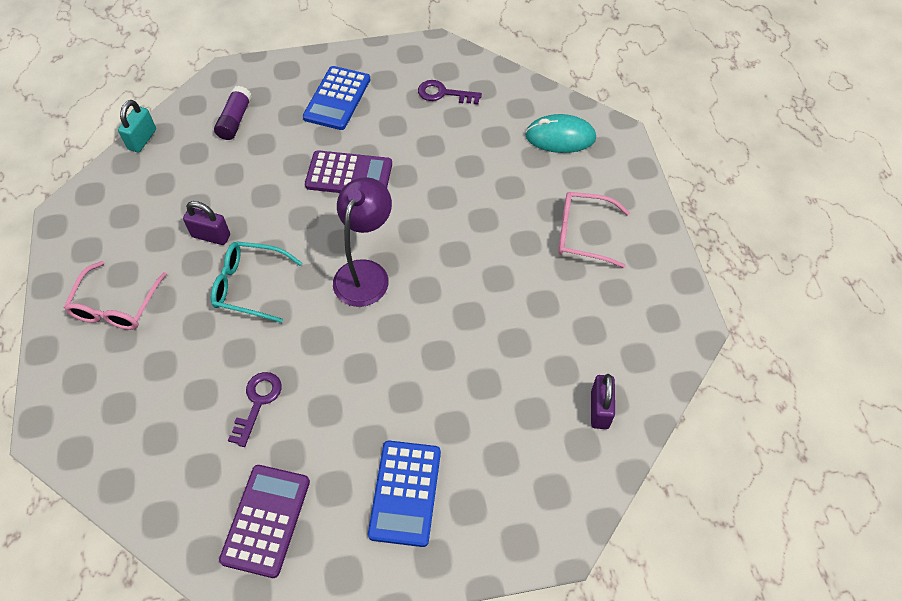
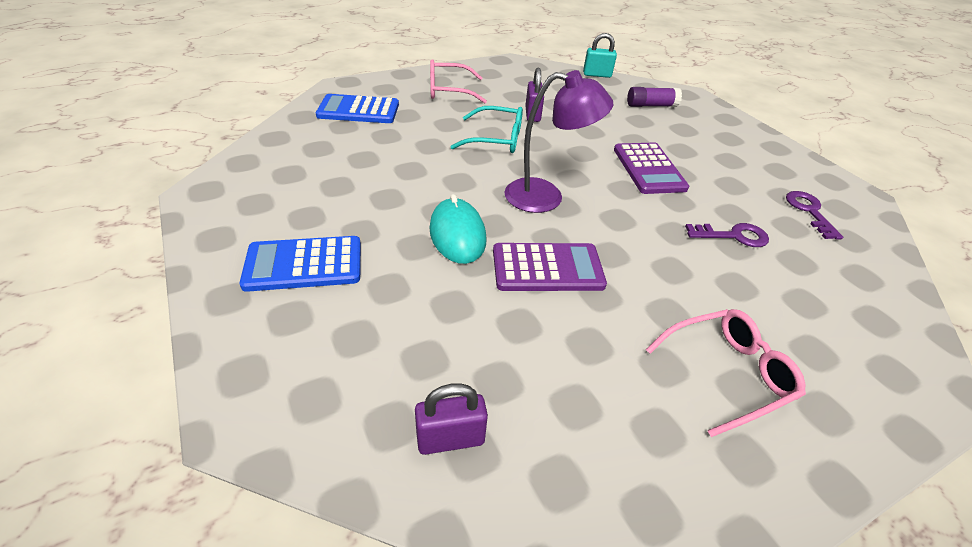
camera: 70 degrees right, 15 degrees down
(250, 286) = (496, 139): turquoise glasses -> turquoise glasses turned 105 degrees clockwise
(257, 402) = (385, 162): purple key -> purple key (733, 236)
(266, 520) = (273, 185): purple calculator -> purple calculator (547, 268)
(337, 98) = (727, 148): blue calculator -> blue calculator (358, 110)
(560, 137) = (860, 323): turquoise mouse -> turquoise mouse (457, 234)
(583, 234) = (727, 374): pink glasses -> pink glasses turned 75 degrees clockwise

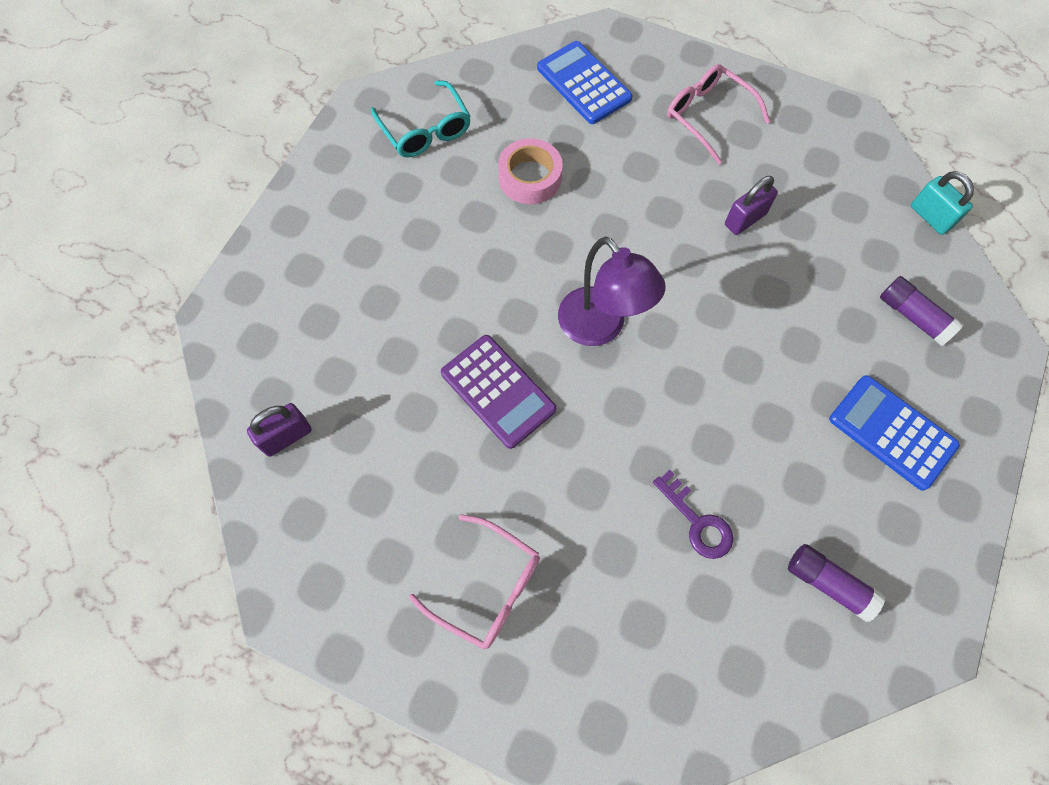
camera: 55 degrees right, 25 degrees up
(304, 264) = (355, 232): blue calculator -> blue calculator (892, 432)
(392, 162) = (530, 177): none -> pink tape
(450, 439) = (286, 437): purple padlock -> purple padlock turned 75 degrees counterclockwise
(457, 234) = (479, 299): turquoise mouse -> none
(496, 139) = (657, 223): turquoise glasses -> turquoise glasses (425, 130)
(648, 169) = (749, 387): purple calculator -> none
(809, 211) = (828, 583): purple key -> purple glue stick

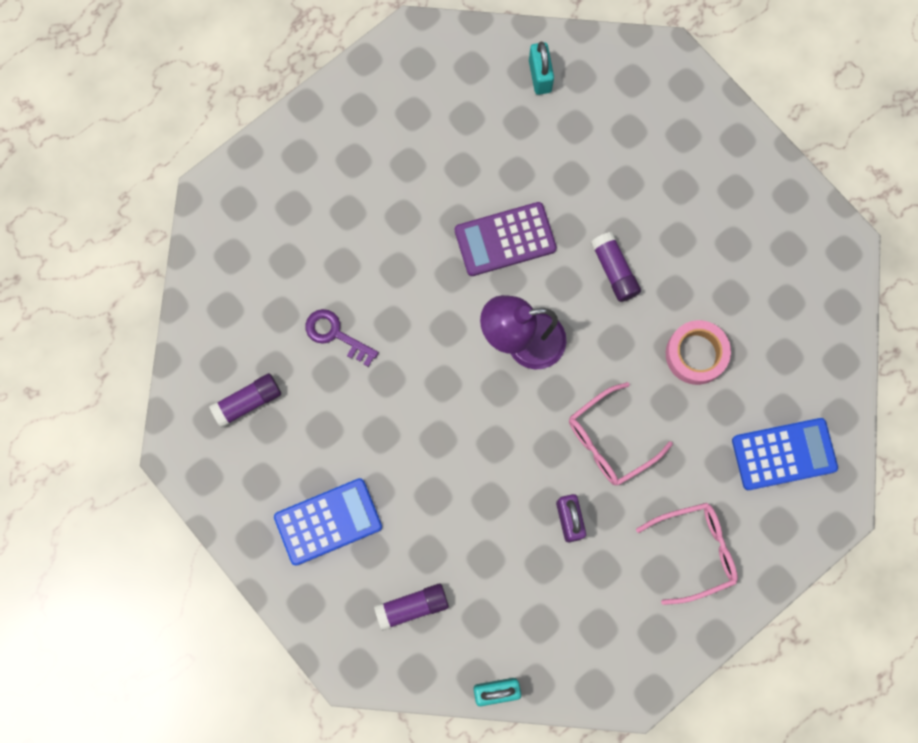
camera: 115 degrees right, 10 degrees up
(286, 437) = (540, 76): purple padlock -> turquoise padlock
(425, 130) = (789, 286): turquoise glasses -> none
(481, 275) = (614, 271): none -> purple glue stick
(487, 587) = (363, 169): pink glasses -> pink glasses (610, 440)
(697, 521) = (335, 335): purple key -> purple key turned 45 degrees clockwise

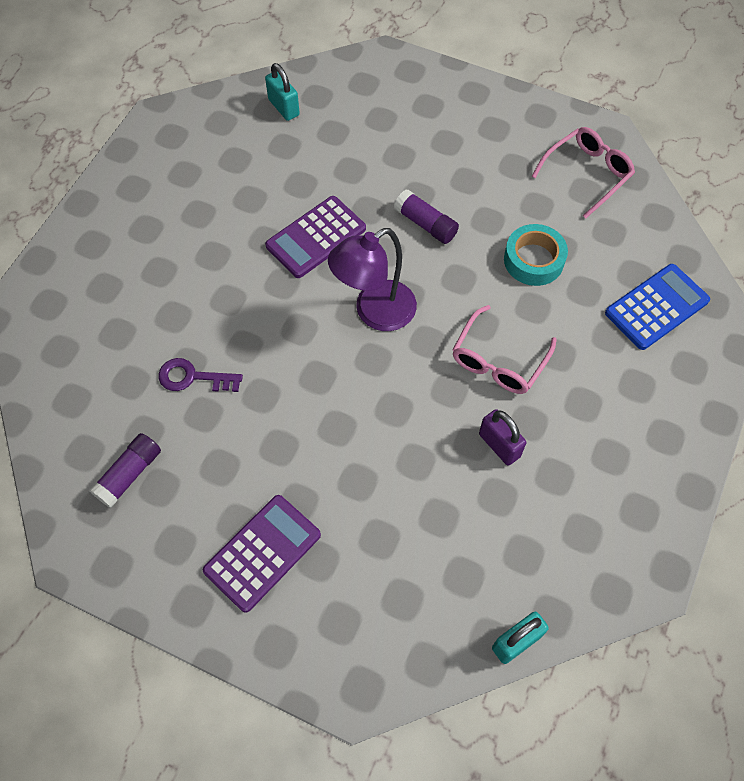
camera: 25 degrees left, 15 degrees down
(328, 522) = (263, 553): blue calculator -> purple calculator
(412, 606) = (388, 597): purple glue stick -> none
(695, 551) = (629, 421): pink glasses -> pink glasses (587, 174)
(696, 354) = (533, 260): pink tape -> turquoise tape

